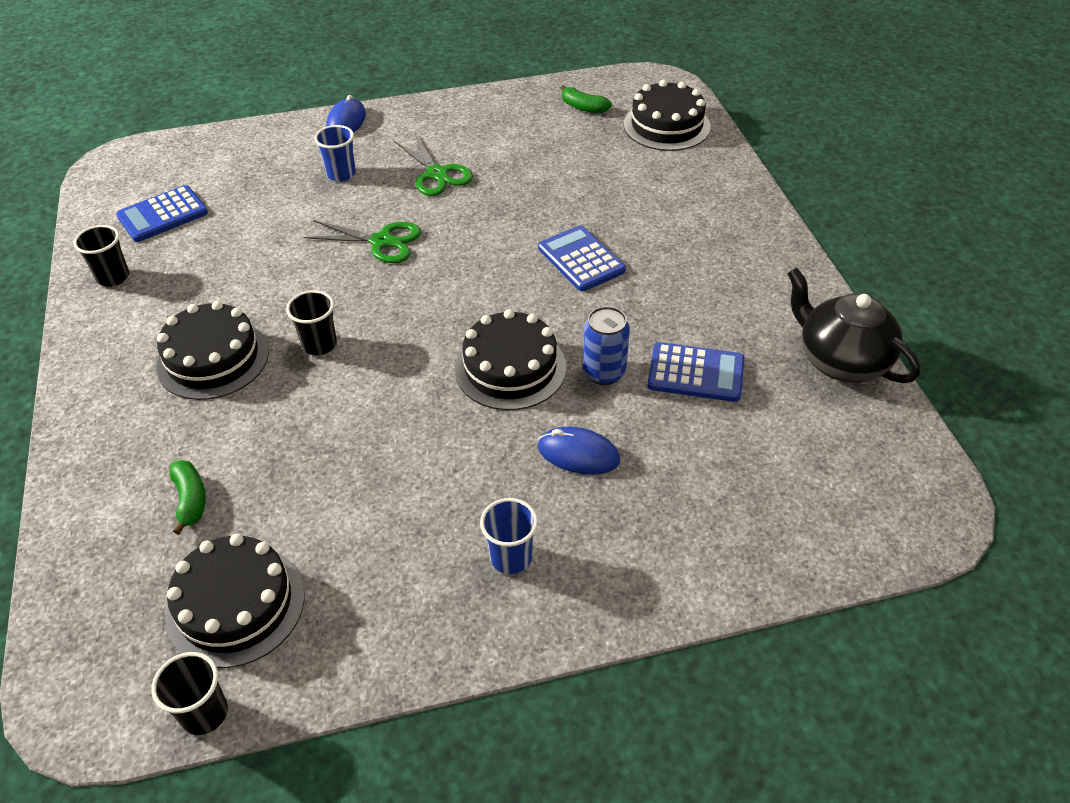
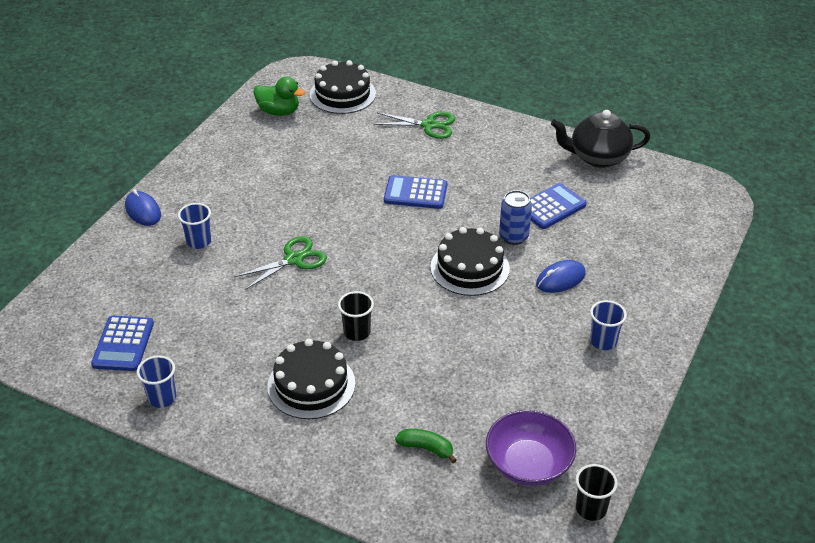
camera: 50 degrees left, 5 degrees down
(113, 277) = (162, 398): black cup -> blue cup
(236, 605) = (528, 463): black cake -> purple bowl
(437, 174) = (259, 203): green scissors -> green scissors (429, 125)
(583, 107) = (279, 112): green banana -> green duck

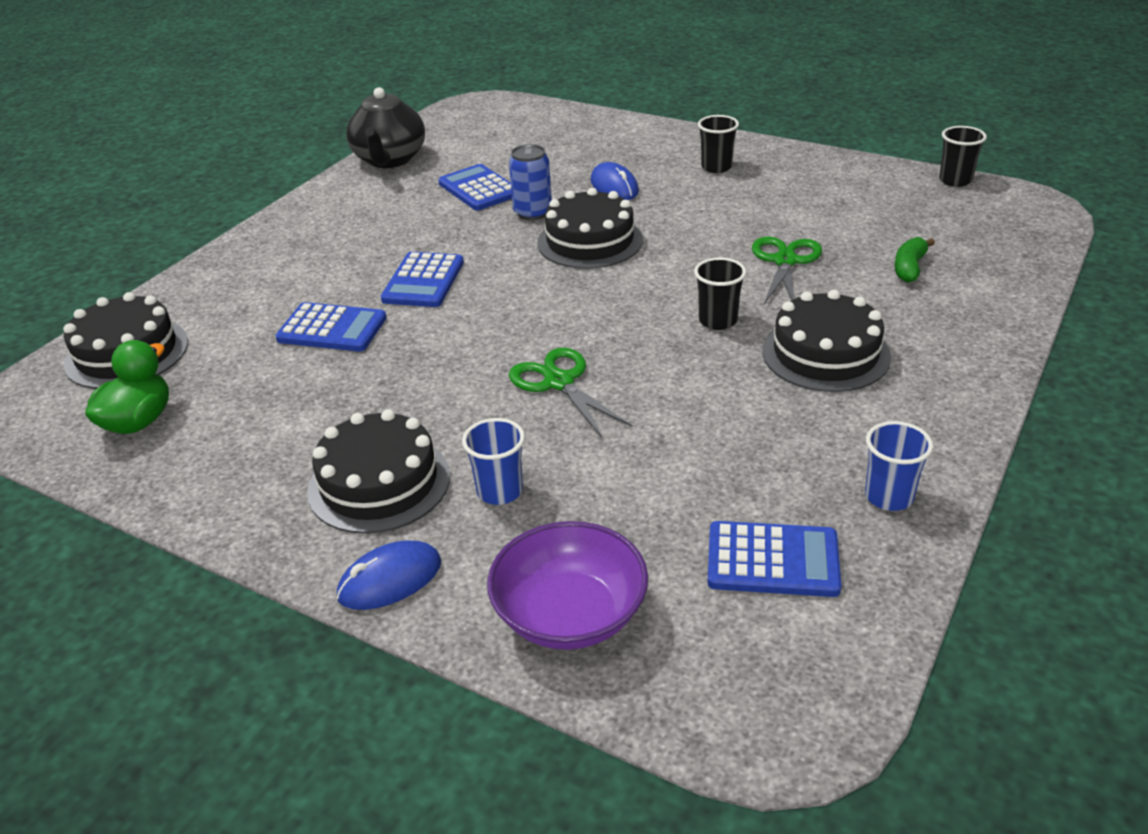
camera: 85 degrees left, 5 degrees down
(214, 199) = (379, 483): none -> black cake
(361, 163) = (332, 329): none -> blue calculator
(429, 125) = (261, 272): green scissors -> green scissors (785, 261)
(528, 463) = (908, 209): purple bowl -> purple bowl (570, 614)
(603, 341) = (716, 167): blue cup -> black cup

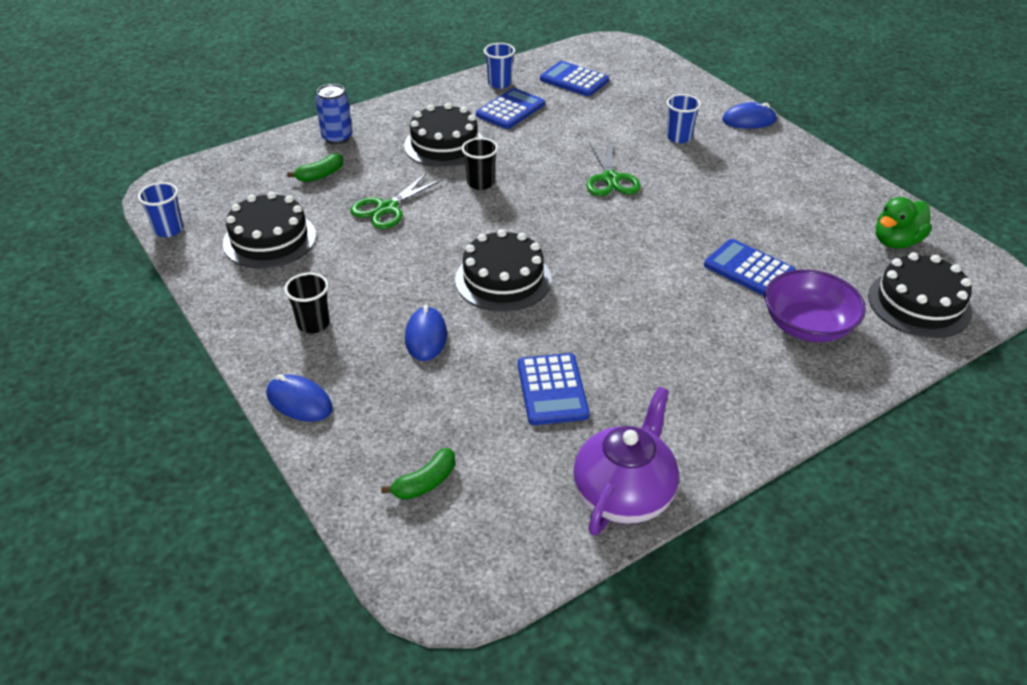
camera: 155 degrees left, 5 degrees up
(379, 483) = (742, 160): black cake -> black cake (269, 239)
(389, 160) = (624, 494): black teapot -> purple teapot
(423, 281) = (661, 289): blue calculator -> blue calculator (510, 110)
(530, 129) = (425, 482): none -> green banana
(533, 213) = (524, 332): blue can -> blue can (337, 137)
(570, 614) = (673, 89): purple bowl -> purple bowl (807, 325)
(662, 133) = (299, 401): none -> blue mouse
(955, 180) = (169, 230): black cup -> blue cup

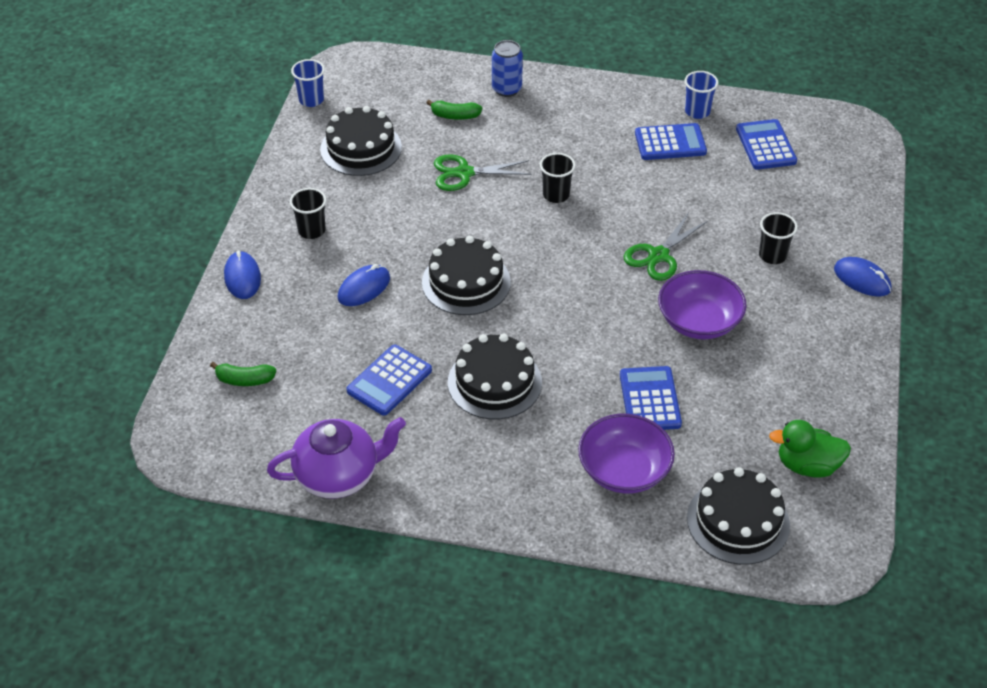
camera: 45 degrees right, 5 degrees up
(444, 145) = (575, 144): black cake -> black cake (494, 382)
(679, 137) = (772, 255): blue cup -> black cup
(699, 202) = (699, 321): none -> purple bowl

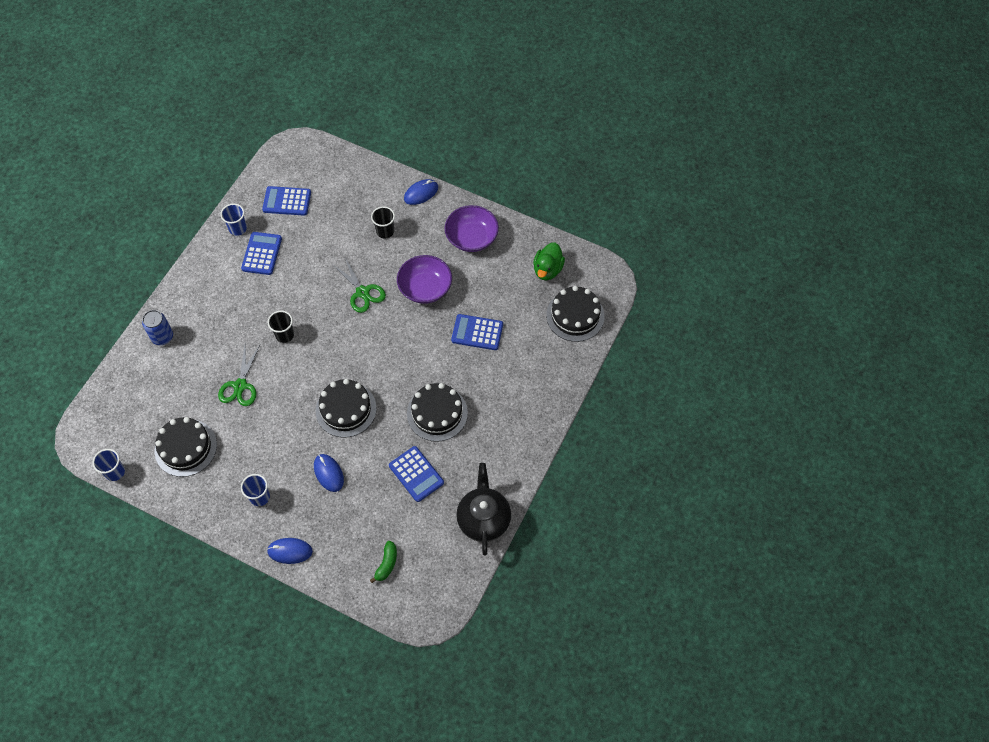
camera: 75 degrees left, 15 degrees up
(311, 231) = (260, 497): black cup -> blue cup
(338, 475) = (484, 519): purple teapot -> black teapot
(455, 116) = (177, 377): green banana -> none
(624, 470) = (525, 361): purple bowl -> purple bowl (471, 237)

